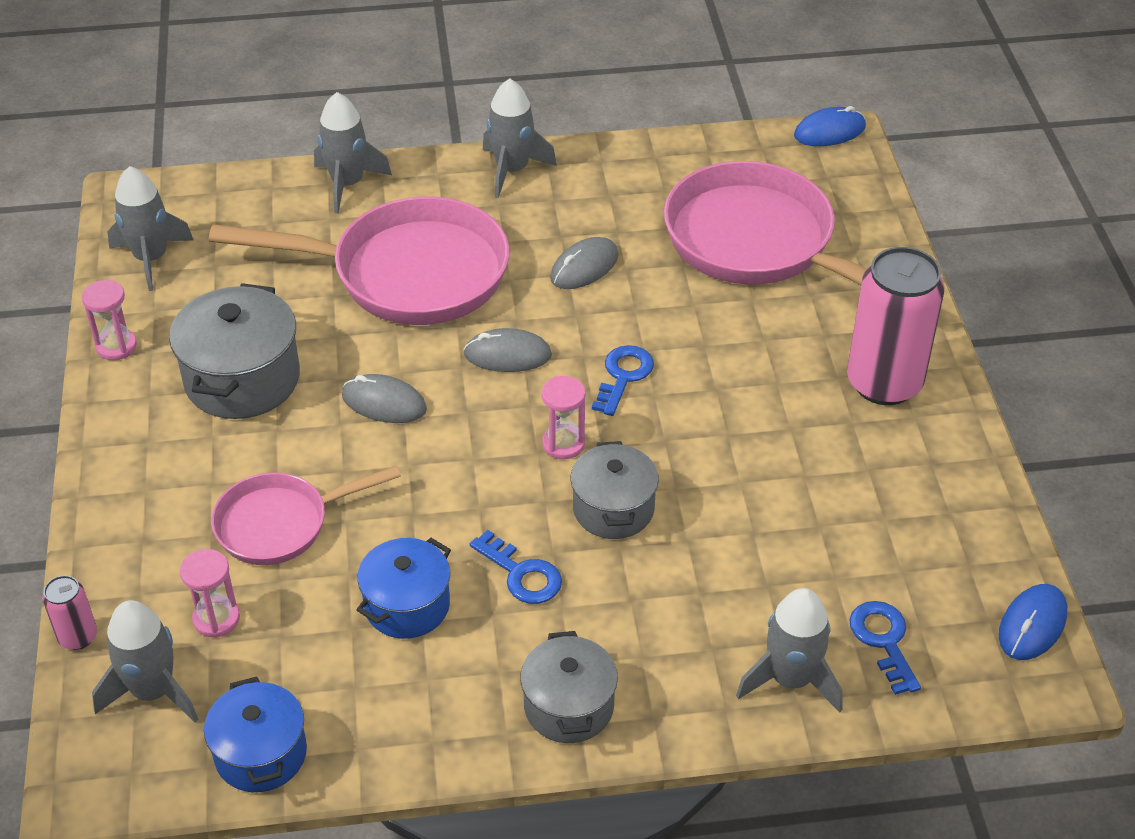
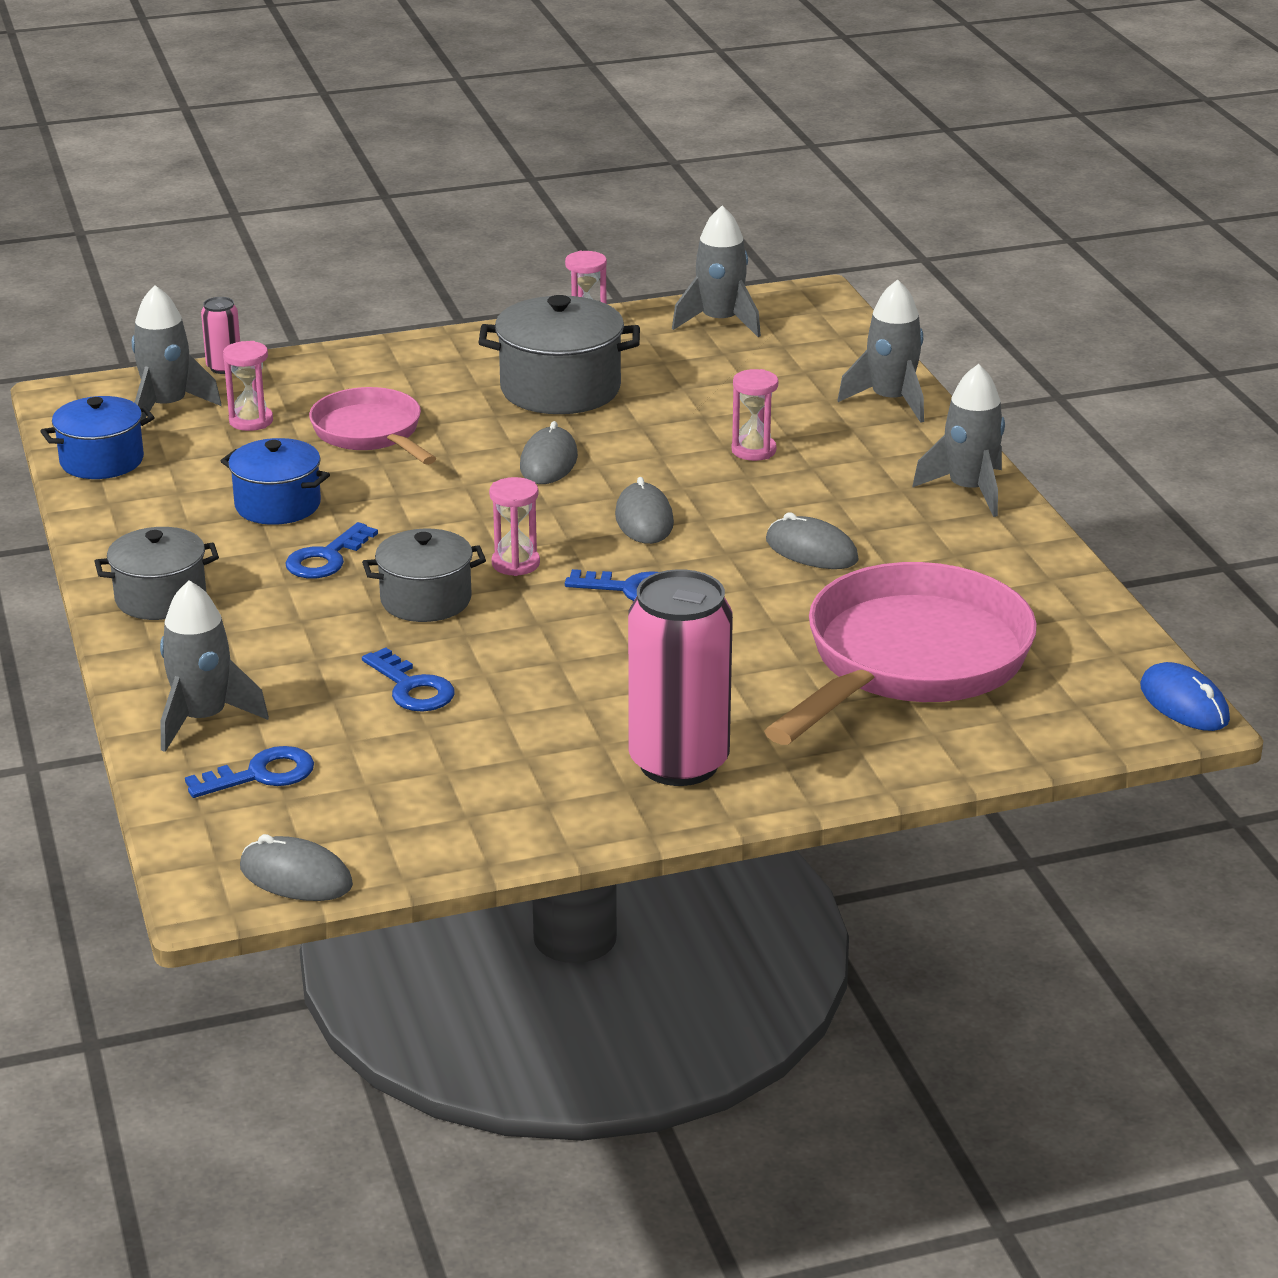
camera: 80 degrees right, 15 degrees down
(407, 274) = (753, 450): pink pan -> pink hourglass
(757, 530) = (412, 688): none -> blue key
(1032, 625) = (296, 877): blue mouse -> grey mouse

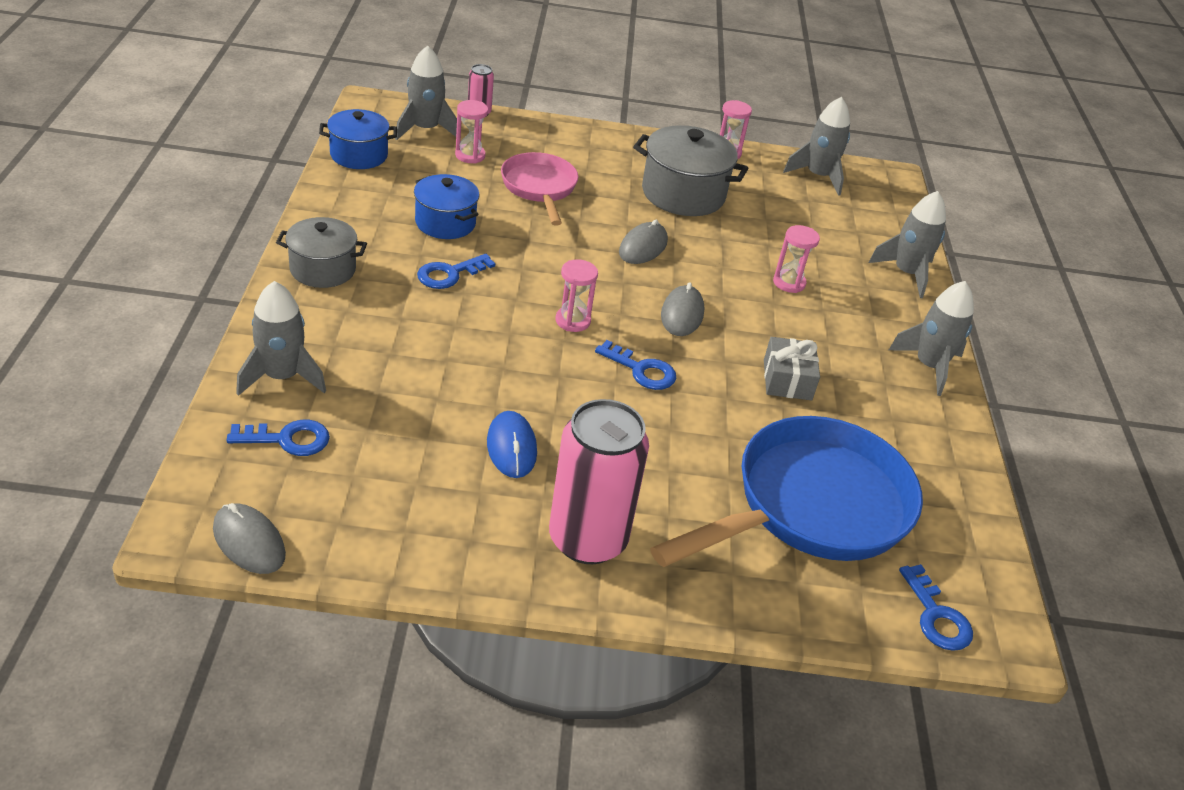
camera: 15 degrees right, 10 degrees up
(412, 688) = (438, 401): blue key -> blue key (936, 616)
(426, 600) = (494, 330): grey pot -> none
(811, 550) = (787, 380): grey mouse -> grey gift
(909, 662) = (811, 507): pink pan -> blue pan
(1184, 703) = (1014, 627): blue mouse -> blue mouse (511, 447)

